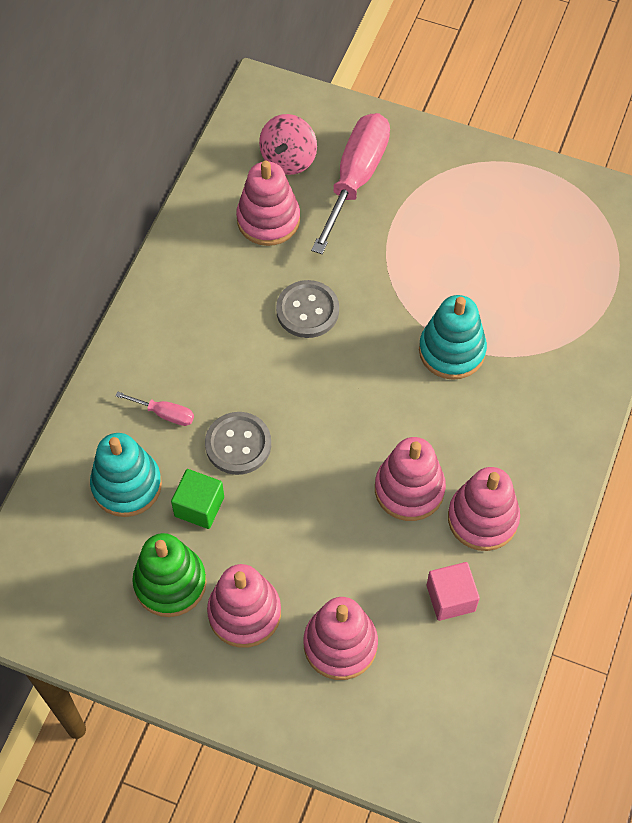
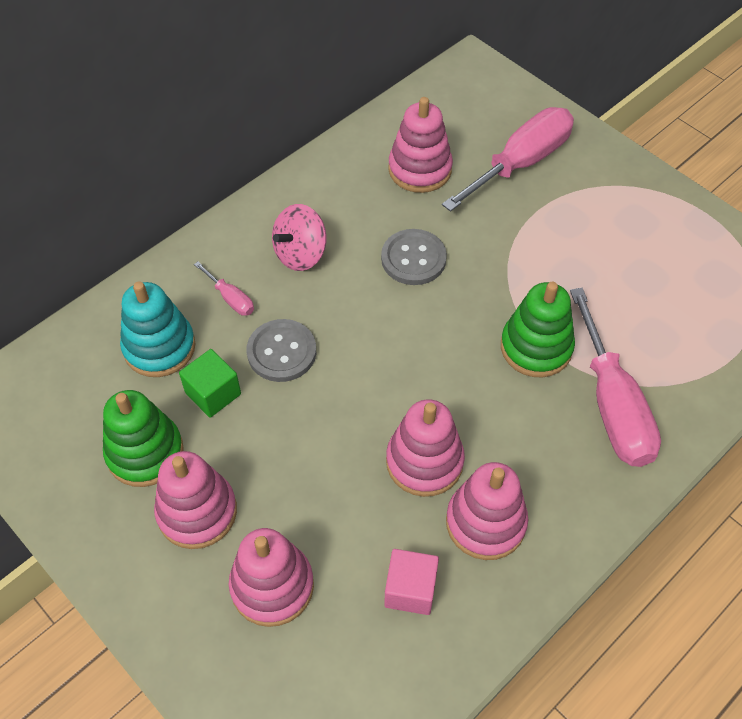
camera: 25 degrees right, 5 degrees down
(288, 159) = (466, 126): pink spinning top -> pink spinning top (300, 254)
(452, 351) = (536, 347): turquoise stacking toy -> green stacking toy
(536, 376) = (612, 405): none -> pink screwdriver

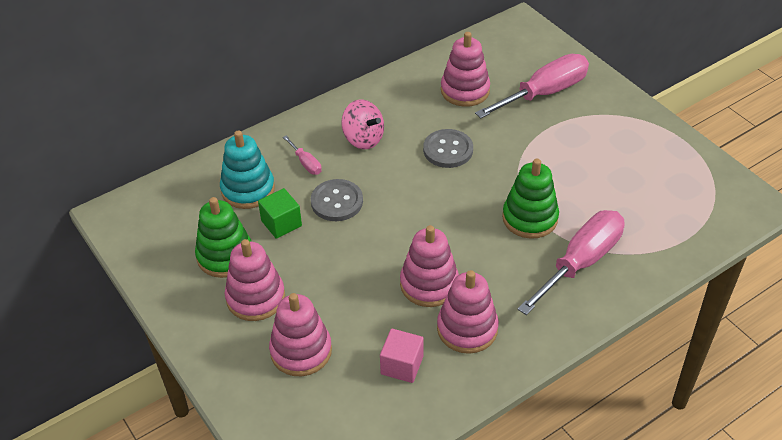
camera: 10 degrees right, 10 degrees down
(300, 254) = (363, 139): pink spinning top -> pink spinning top turned 105 degrees counterclockwise
(612, 405) = (581, 262): pink screwdriver -> pink screwdriver turned 135 degrees counterclockwise

